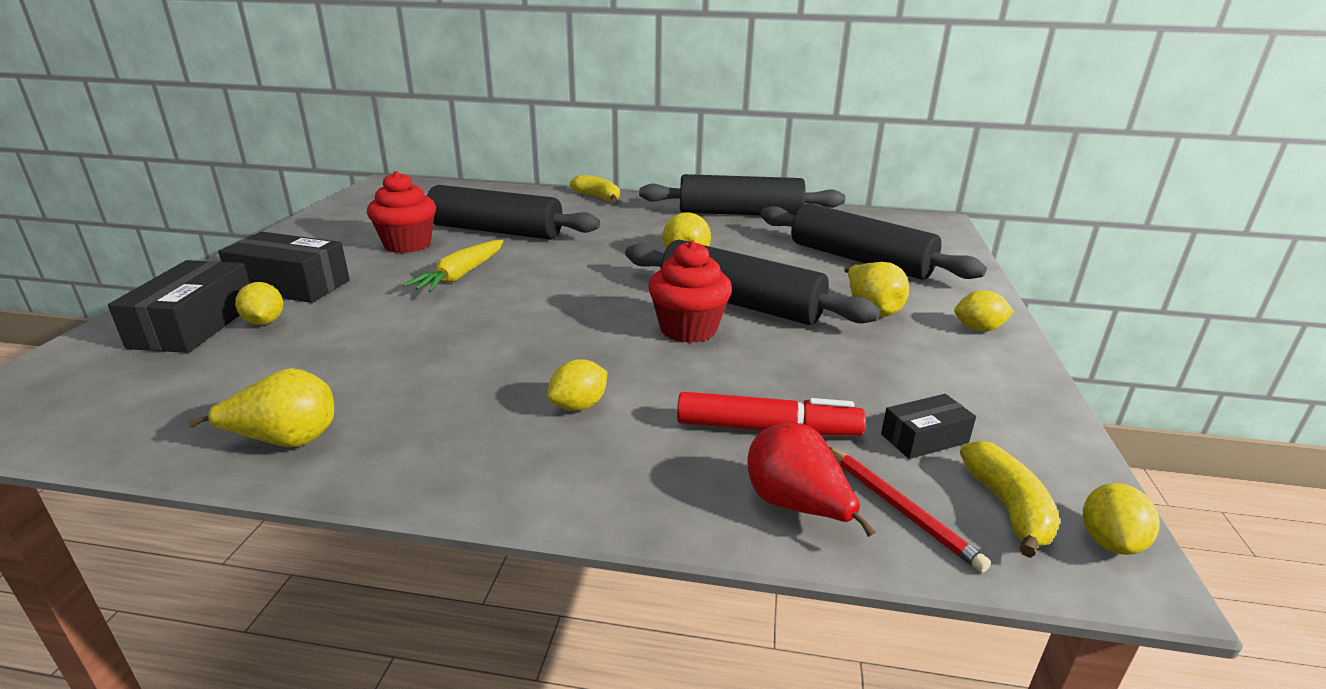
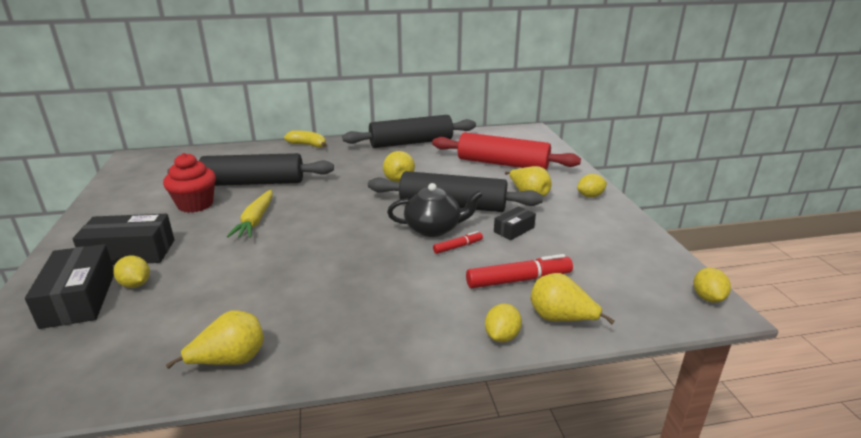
camera: 20 degrees left, 0 degrees up
(579, 406) = (404, 292): yellow lemon -> yellow lemon (502, 336)
(688, 329) = (434, 229): red cupcake -> black teapot
(706, 360) = (458, 247): none -> red marker
(796, 506) = (560, 319): red pear -> yellow pear
(859, 260) = (502, 164): black rolling pin -> red rolling pin
(900, 509) = (610, 307): red pencil -> none
(924, 438) = (599, 266): black box -> black box (514, 230)
(1007, 507) = (657, 293): yellow banana -> none

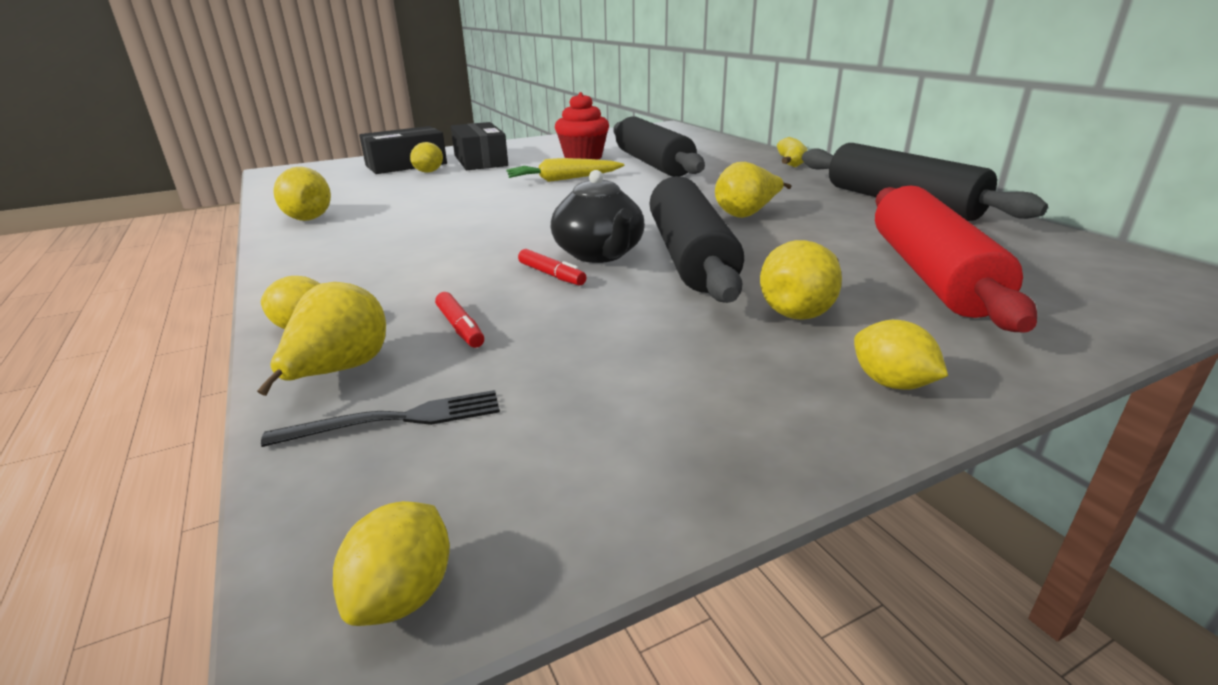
camera: 75 degrees right, 0 degrees up
(514, 230) = (637, 309): black box -> none
(518, 280) = (460, 327): red marker -> red marker, size x0.55
(608, 300) = (396, 420): none -> black fork
(707, 298) = (403, 595): yellow lemon -> yellow lemon turned 60 degrees counterclockwise

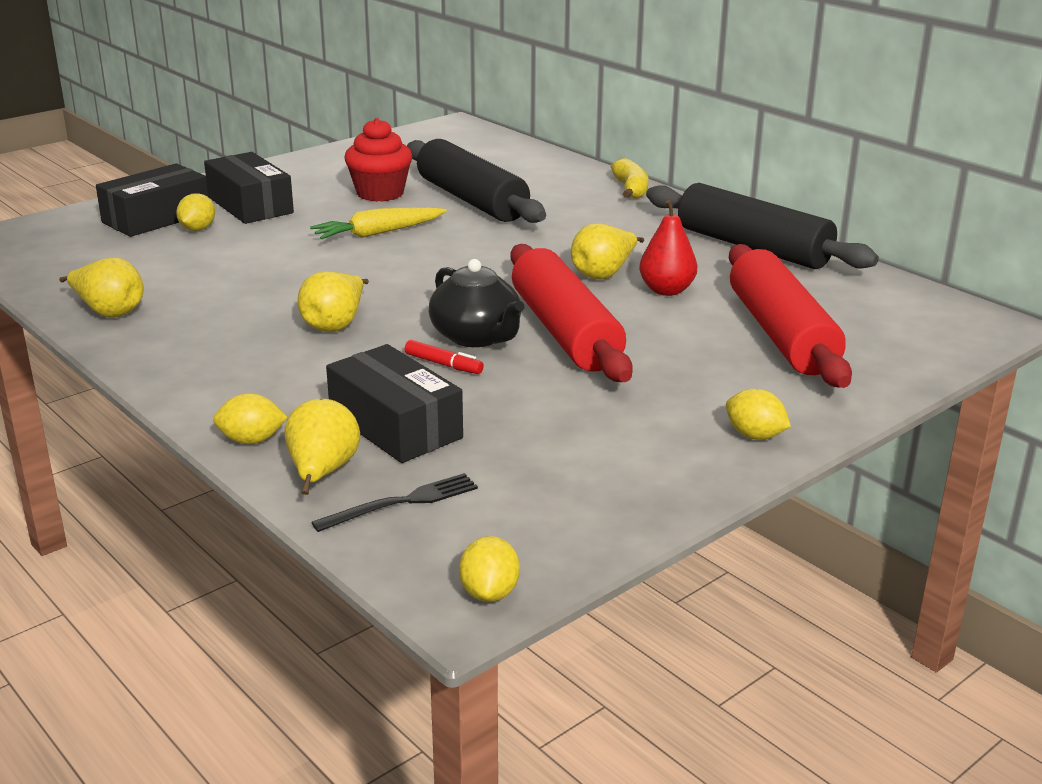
camera: 15 degrees left, 0 degrees up
(460, 327) = (395, 425): red marker -> black box
(689, 256) = (564, 332): black rolling pin -> red rolling pin
(801, 310) = (679, 381): yellow pear -> yellow pear (335, 324)
(806, 229) = (666, 290): none -> red pear

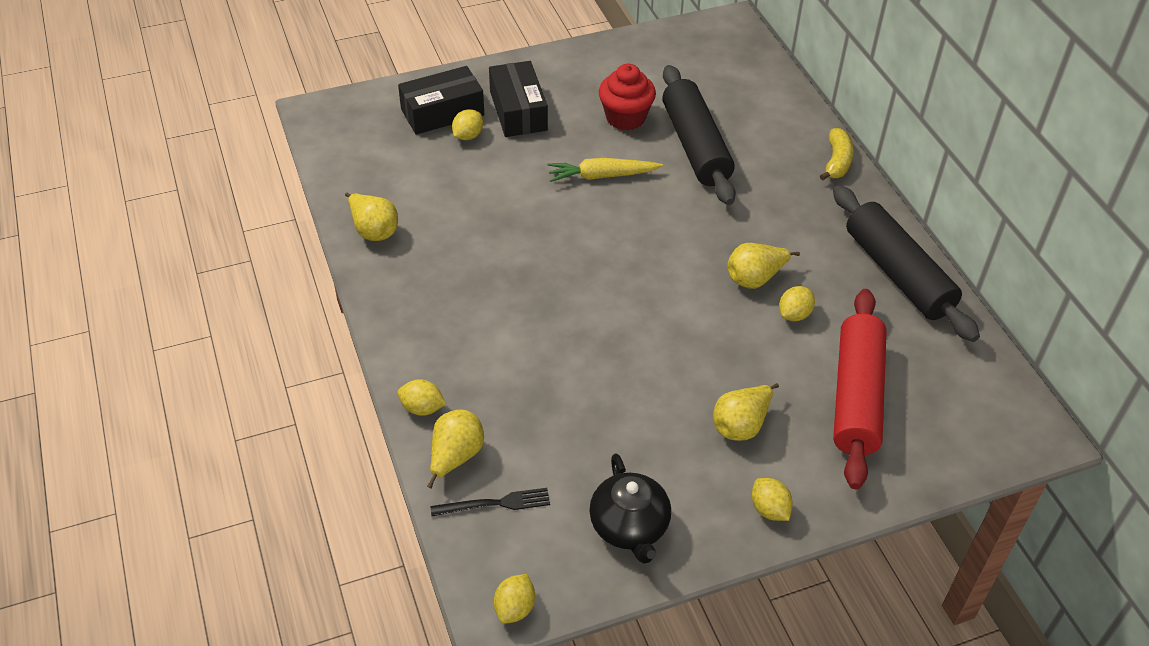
camera: 20 degrees right, 20 degrees up
(335, 324) = (525, 290): yellow pear -> yellow pear (741, 425)
(395, 425) = (522, 420): black box -> none
(443, 364) = (583, 360): red marker -> none
(477, 337) = (621, 334): black teapot -> black teapot (629, 527)
(564, 332) = (689, 346): red rolling pin -> none
(666, 290) = (794, 314): red pear -> yellow lemon

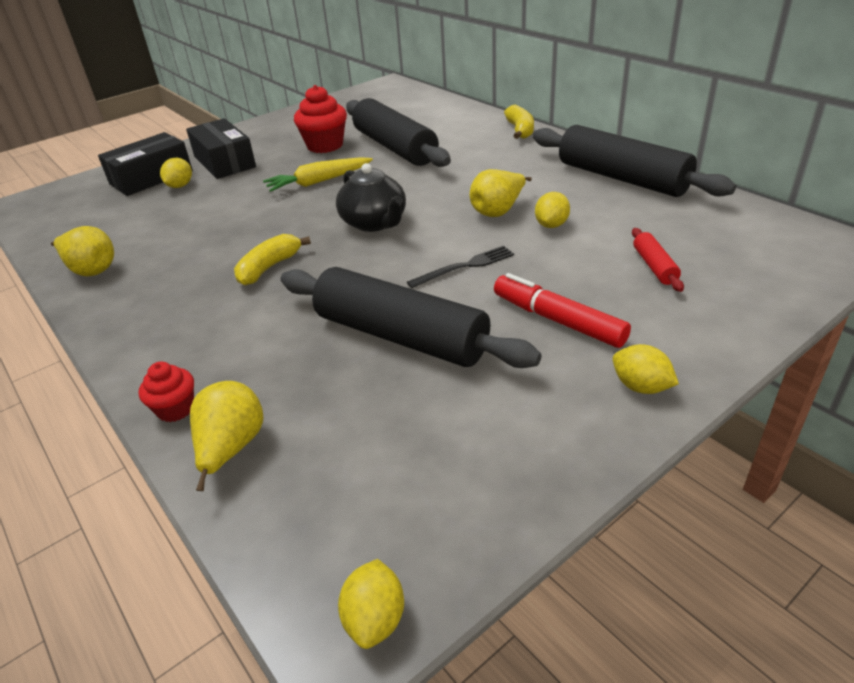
camera: 15 degrees left, 10 degrees down
(422, 408) = (175, 409): yellow lemon -> red cupcake
(495, 503) = (301, 486): black fork -> black fork (465, 266)
(525, 281) = (269, 268): none -> yellow banana
(610, 397) = (401, 336): none -> black rolling pin
(629, 527) = (488, 457): black teapot -> black teapot (374, 223)
(741, 425) = (557, 320): yellow pear -> red marker
(856, 396) = (654, 266): red rolling pin -> red rolling pin, size x0.42

